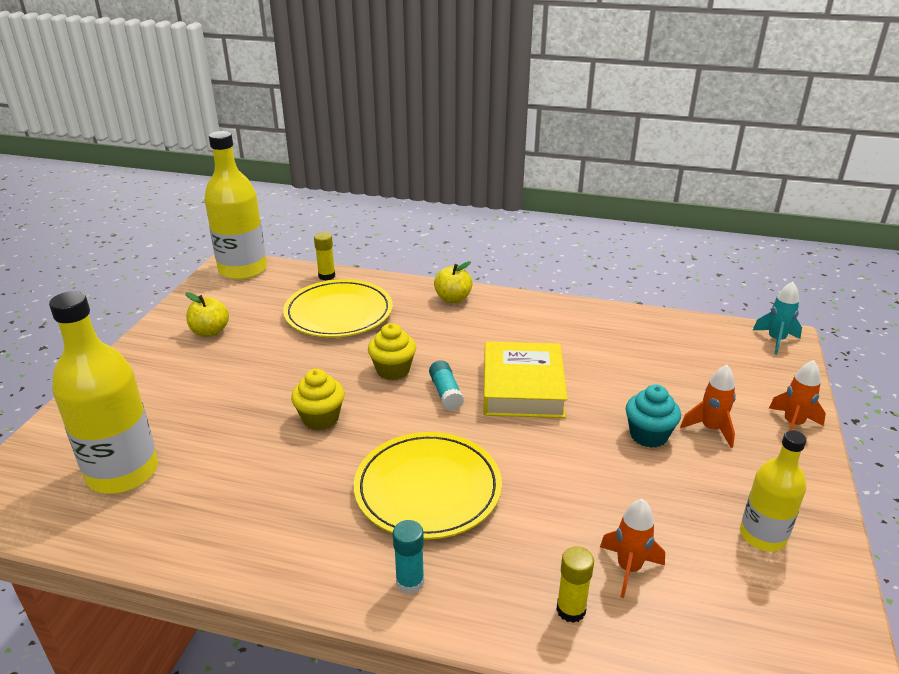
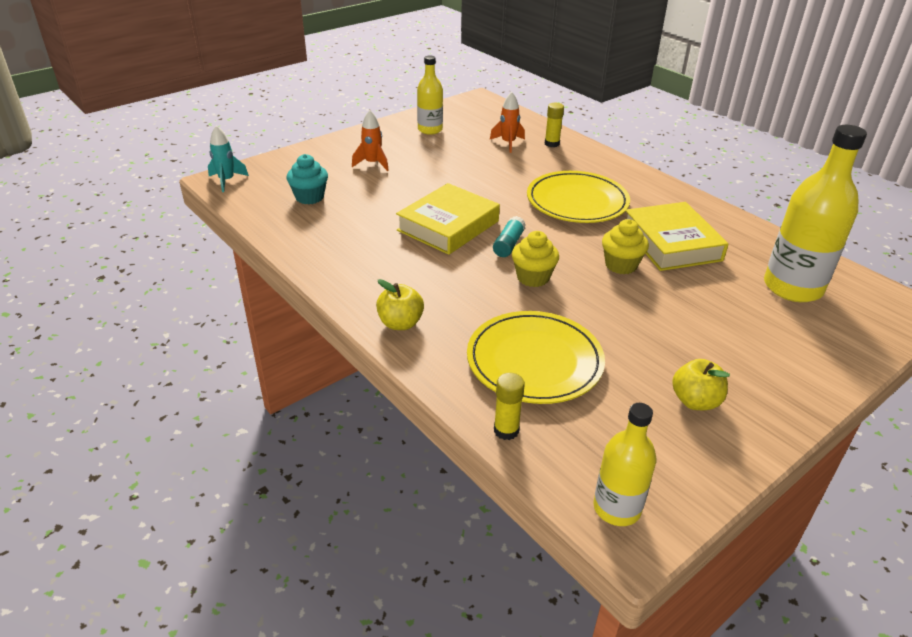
camera: 145 degrees left, 5 degrees up
(243, 270) = (617, 508): yellow bottle -> yellow bottle, size x0.59
(278, 474) = (671, 243): none -> yellow book
(410, 582) = (620, 174): turquoise glue stick -> none
(648, 435) = (412, 174): turquoise cupcake -> turquoise cupcake (309, 197)
(792, 424) = (325, 149): orange rocket -> none

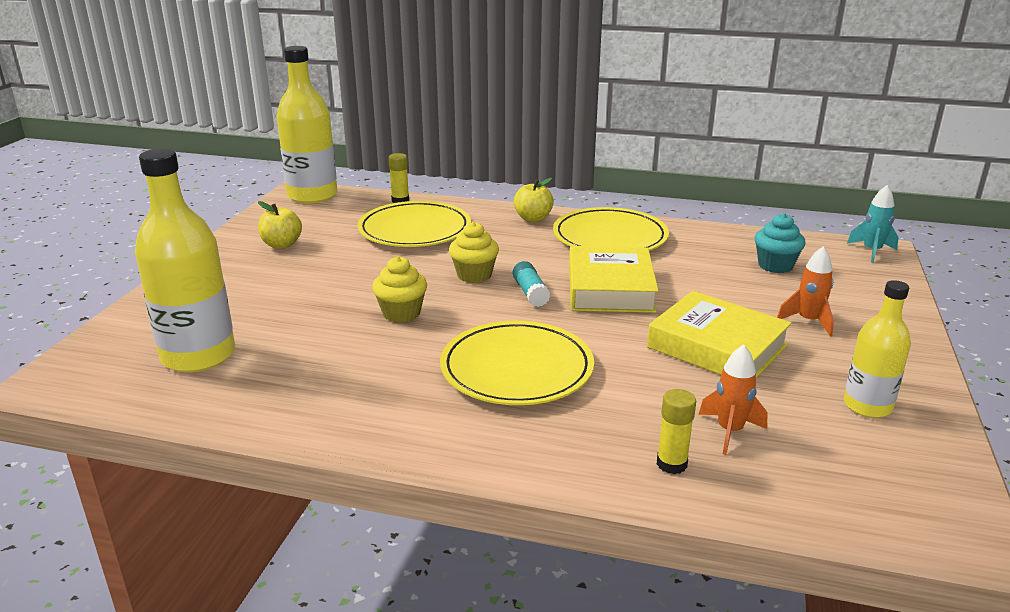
camera: 145 degrees right, 10 degrees down
(371, 270) = (610, 237): none -> yellow plate
(617, 508) = (312, 195): yellow bottle -> yellow bottle, size x1.69
(671, 243) = (360, 357): yellow book -> yellow book (717, 346)

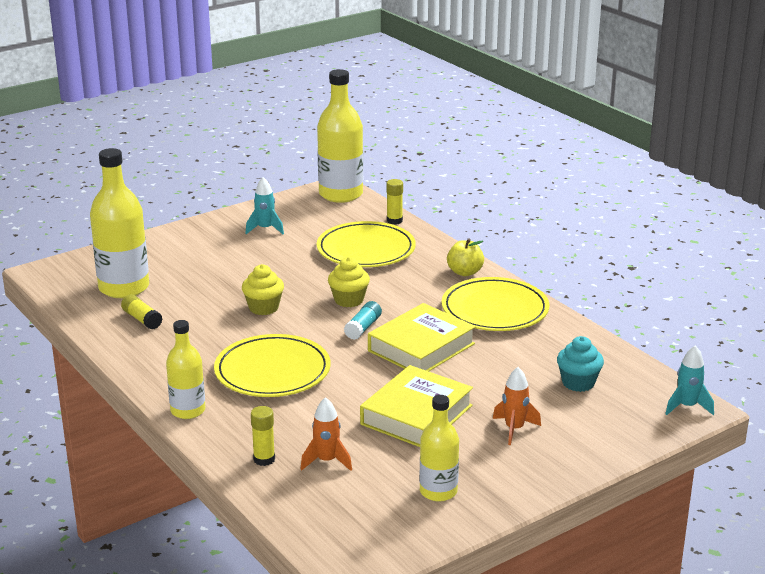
camera: 40 degrees right, 0 degrees up
(276, 380) = (142, 319): none -> yellow glue stick
(282, 244) = (265, 229): yellow apple -> turquoise rocket
(499, 454) = (188, 410): none -> yellow bottle
(717, 346) = (416, 415): yellow book -> yellow book turned 45 degrees clockwise

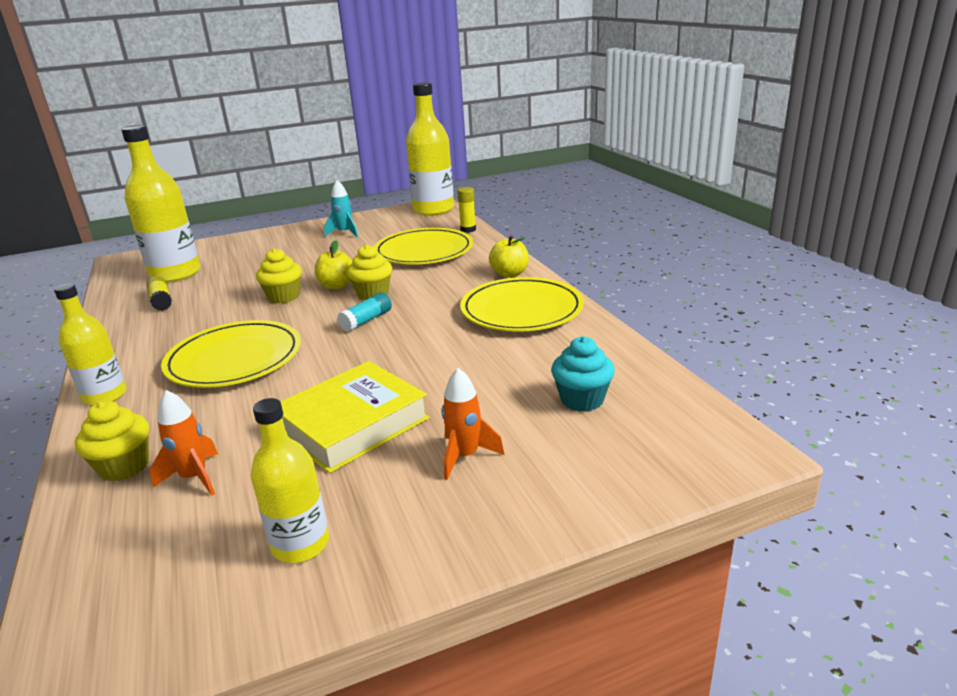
camera: 15 degrees right, 0 degrees up
(264, 459) = (124, 466): yellow glue stick -> yellow cupcake
(307, 293) = (337, 286): none -> yellow apple
(421, 347) = (414, 344): yellow book -> none
(687, 407) = (726, 446): turquoise rocket -> none

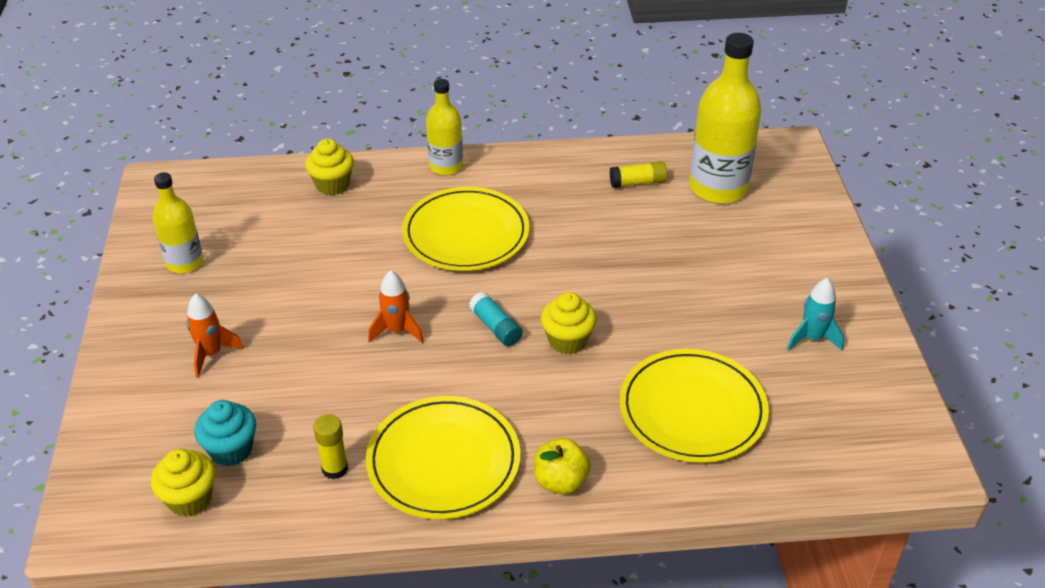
camera: 105 degrees right, 15 degrees up
(194, 478) = (293, 217): orange rocket -> orange rocket (397, 331)
(283, 297) = (600, 269): yellow cupcake -> yellow cupcake (190, 499)
(337, 286) = (609, 313): yellow apple -> none
(352, 424) = (302, 298): yellow book -> none
(433, 210) = (897, 458): yellow bottle -> none
(468, 230) = (769, 480): yellow glue stick -> yellow glue stick (335, 468)

